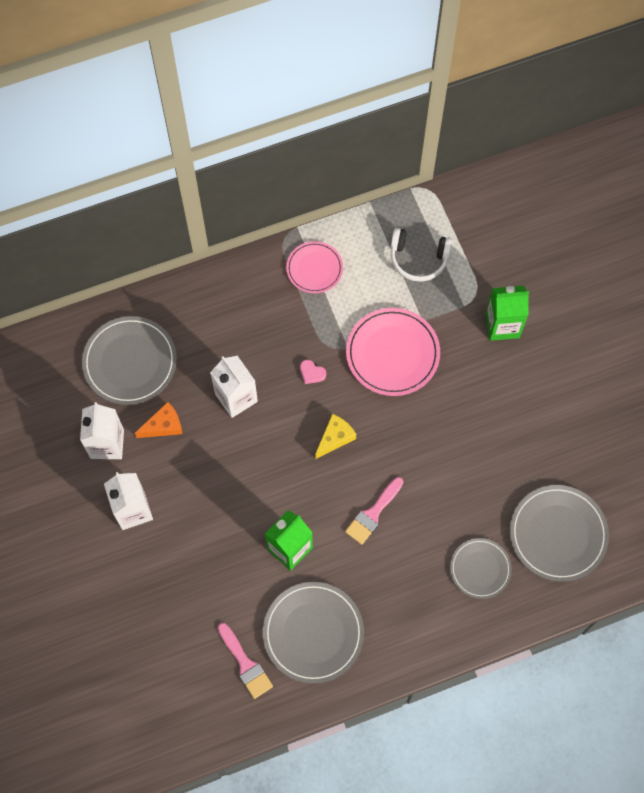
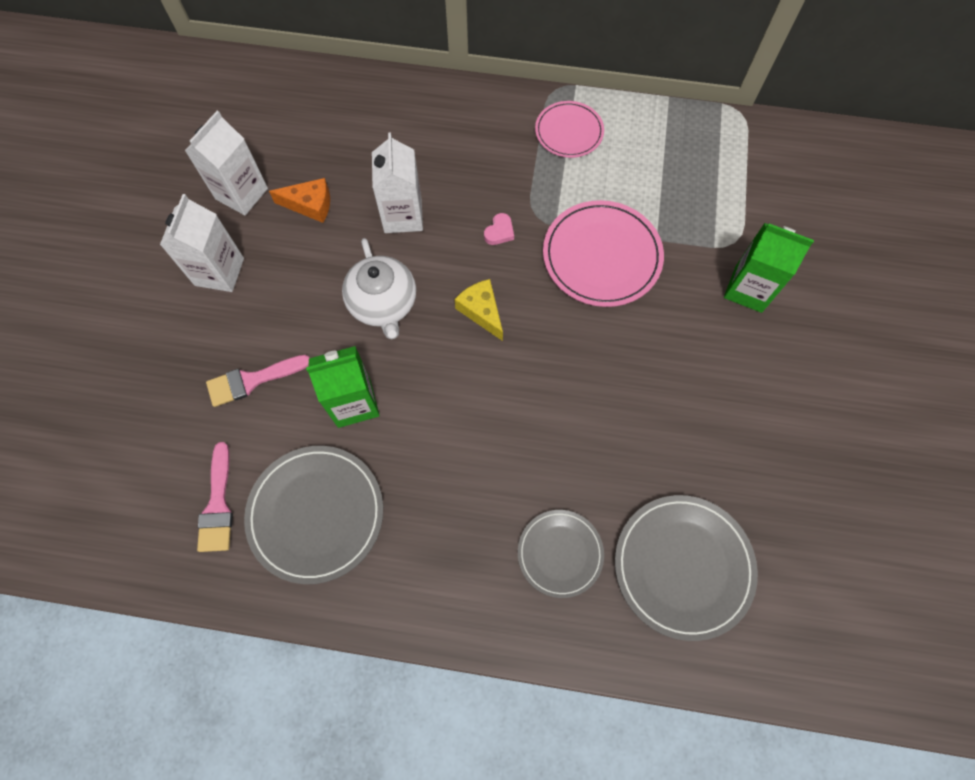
camera: 30 degrees right, 0 degrees up
(130, 362) = (320, 129): grey plate -> none
(264, 469) = (383, 304): none -> white teapot
(312, 373) = (499, 232): pink heart -> pink heart turned 120 degrees counterclockwise
(335, 438) = (481, 311): yellow cheese -> yellow cheese turned 105 degrees counterclockwise
(373, 513) = (472, 416): pink brush -> pink brush (252, 380)
(418, 259) = (690, 175): white headphones -> none

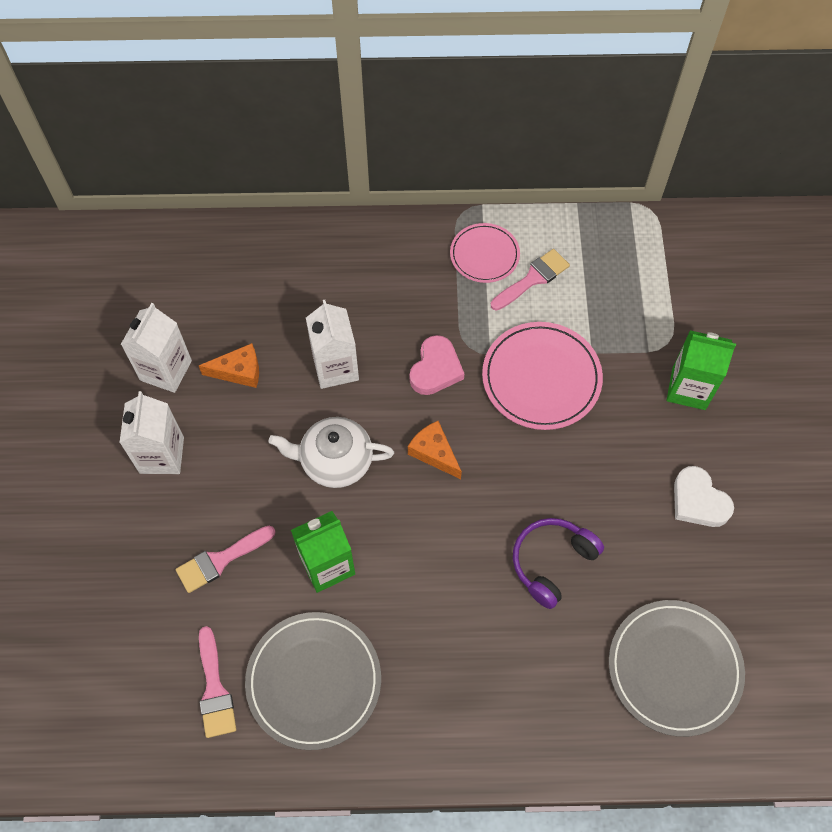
camera: 10 degrees left, 5 degrees down
(383, 304) = (335, 461): white teapot -> white teapot turned 120 degrees clockwise
(481, 311) = (434, 453): yellow cheese -> orange cheese
(499, 232) = (435, 369): pink heart -> pink heart, size x1.77
(560, 553) = (556, 677): grey plate -> none
(577, 437) = (552, 562): none -> purple headphones
(612, 161) = (533, 279): none -> pink brush
(738, 401) = (698, 501): none -> white heart

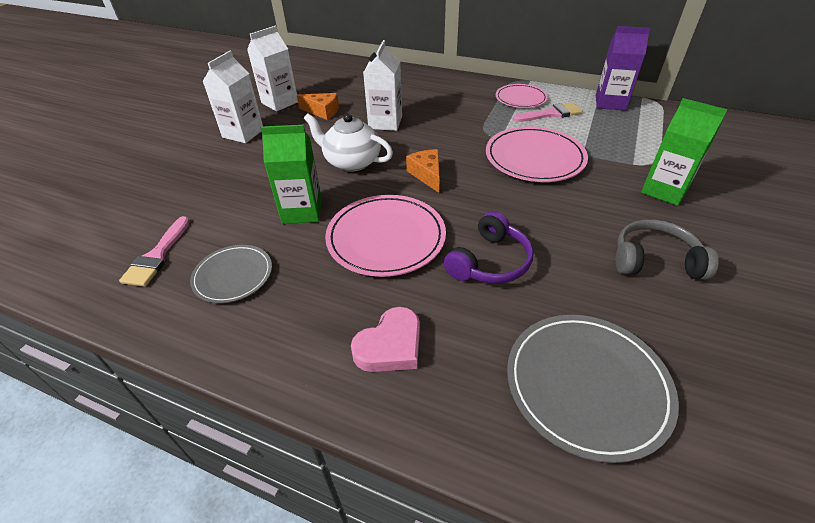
camera: 25 degrees right, 20 degrees down
(220, 560) = (231, 188): pink brush -> none
(314, 681) = (233, 275): grey plate -> grey plate, size x0.62
(435, 369) = (455, 137): pink heart -> pink heart (390, 346)
(438, 569) = (386, 238): none -> pink plate
(552, 562) = (489, 262): purple headphones -> purple headphones turned 150 degrees clockwise
(596, 230) = (610, 103): none -> purple carton
(698, 501) = (655, 260): white heart -> grey headphones

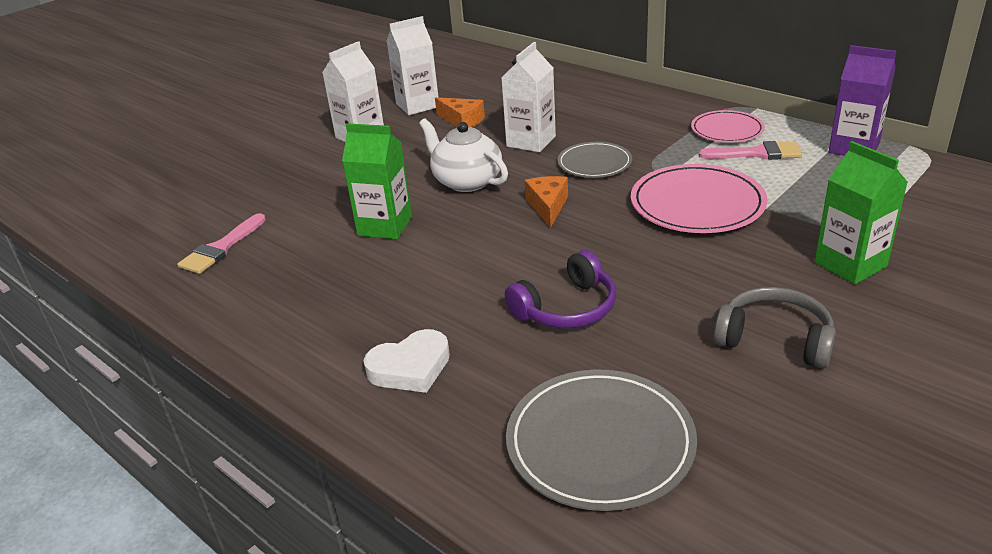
camera: 20 degrees right, 10 degrees down
(233, 275) = (285, 277): grey plate -> grey plate (594, 163)
(386, 238) = (462, 266): pink plate -> none
(390, 346) = (410, 368): pink heart -> white heart

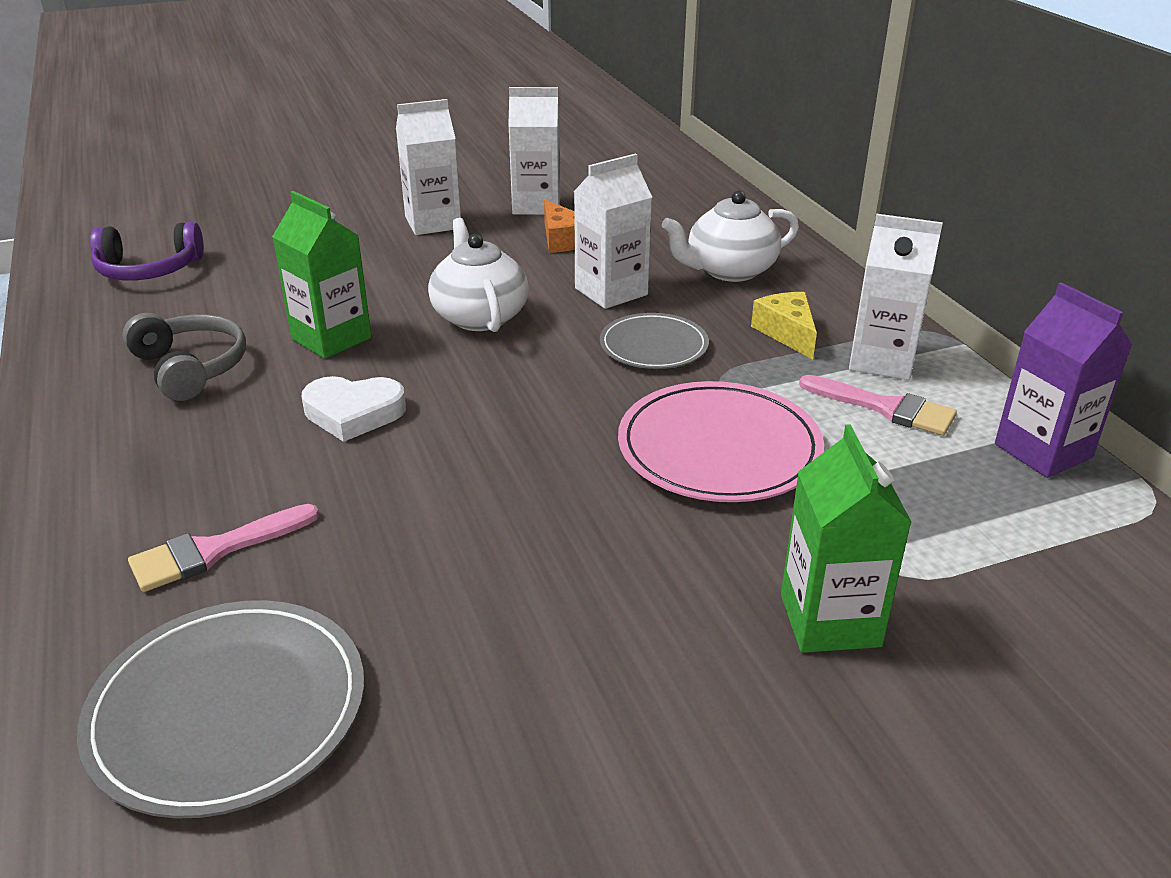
camera: 25 degrees right, 0 degrees up
(221, 248) = (153, 303): pink brush -> pink brush (214, 550)
(410, 368) = (156, 517): white heart -> white heart (353, 413)
(548, 206) = (532, 381): orange cheese -> none
(566, 308) = (398, 520): purple headphones -> purple headphones (148, 269)
(586, 108) = (729, 270): none -> white teapot
(660, 132) = (787, 333): none -> yellow cheese
(727, 130) = (882, 360): pink plate -> white carton
(775, 339) = (595, 680): grey headphones -> grey headphones (190, 368)

